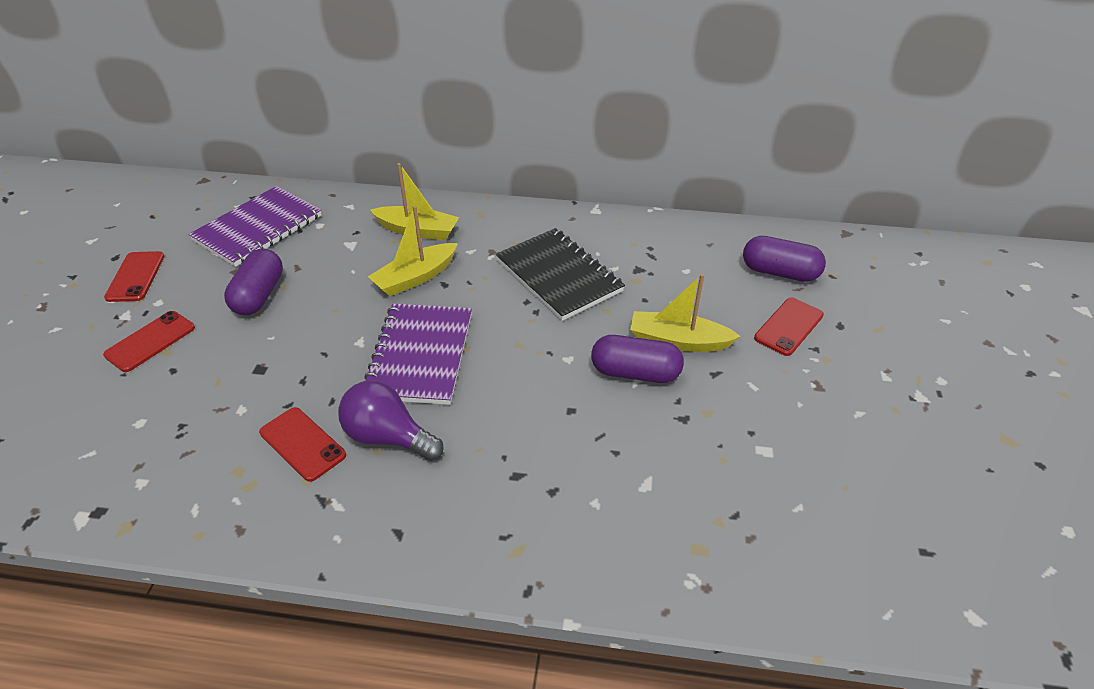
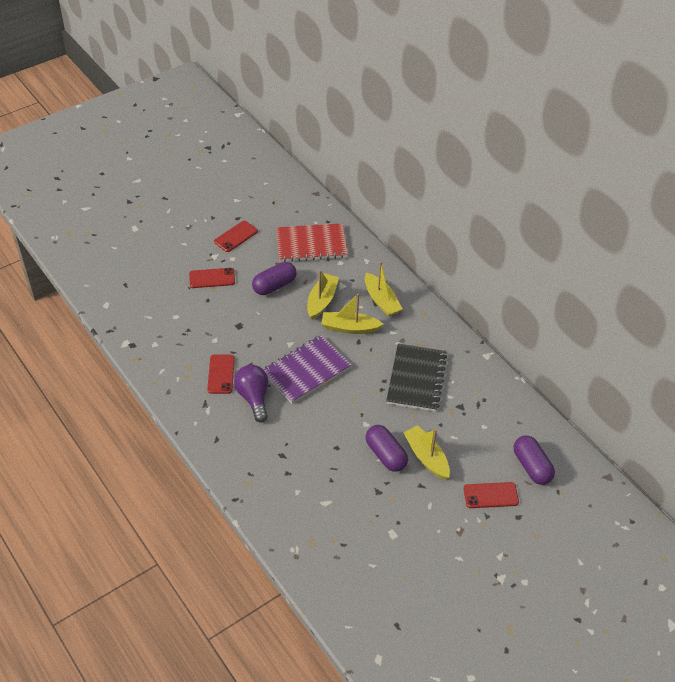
camera: 45 degrees right, 5 degrees up
(258, 228) = (311, 244): purple notebook -> red notebook
(344, 273) = (322, 301): none -> yellow boat

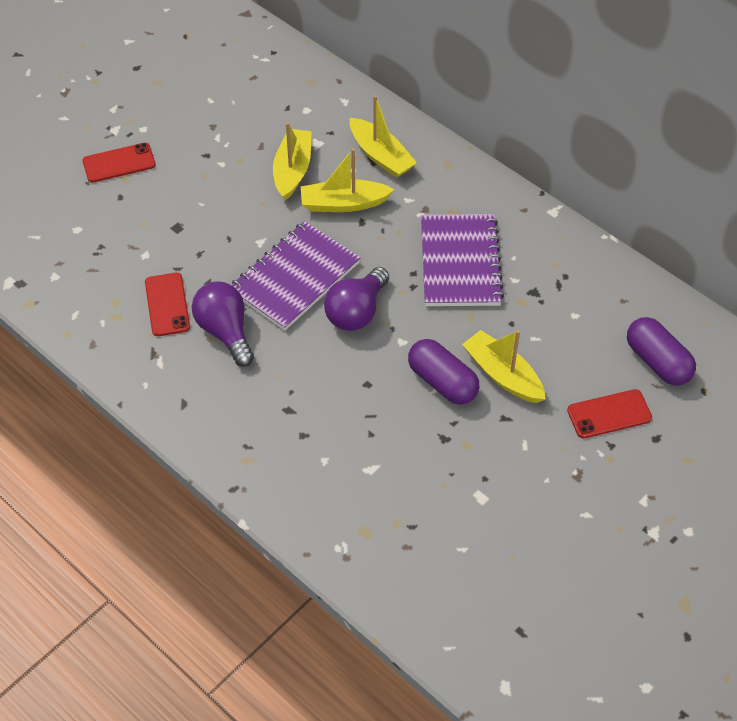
camera: 10 degrees left, 5 degrees up
(236, 236) = (140, 95): red phone -> none
(274, 286) = (216, 159): purple capsule -> none
(311, 244) = (257, 89): red notebook -> none
(341, 399) = (356, 312): none -> purple light bulb
(416, 379) = (460, 262): black notebook -> purple notebook

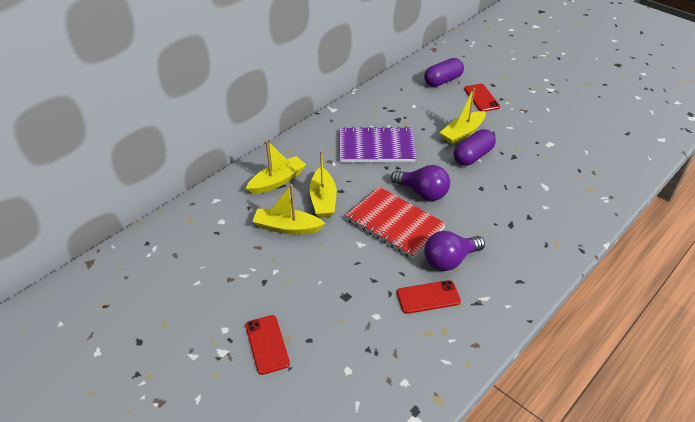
camera: 90 degrees left, 10 degrees down
(295, 278) = (395, 224): purple notebook -> red notebook

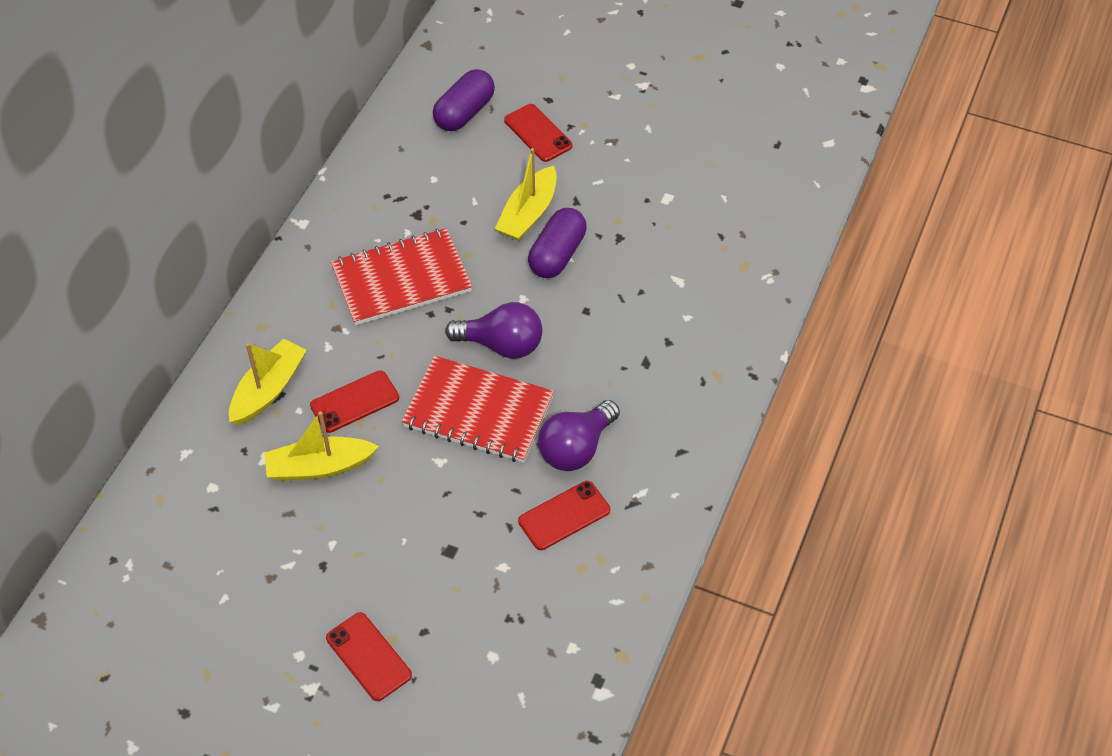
camera: 20 degrees left, 10 degrees up
(323, 199) = (355, 402): yellow boat -> red phone
(376, 147) = (401, 279): purple notebook -> red notebook

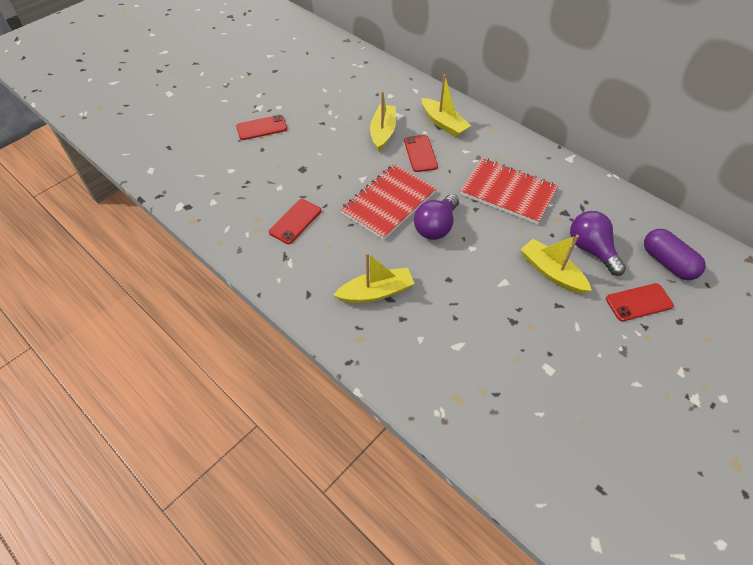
camera: 110 degrees right, 0 degrees up
(401, 279) = (508, 192): red notebook -> red notebook turned 60 degrees counterclockwise
(557, 255) = (506, 278): purple capsule -> none
(564, 515) = (295, 221): red phone -> red phone turned 45 degrees clockwise
(576, 448) = (339, 240): purple light bulb -> purple light bulb (591, 249)
(642, 379) = (376, 292): none -> yellow boat

